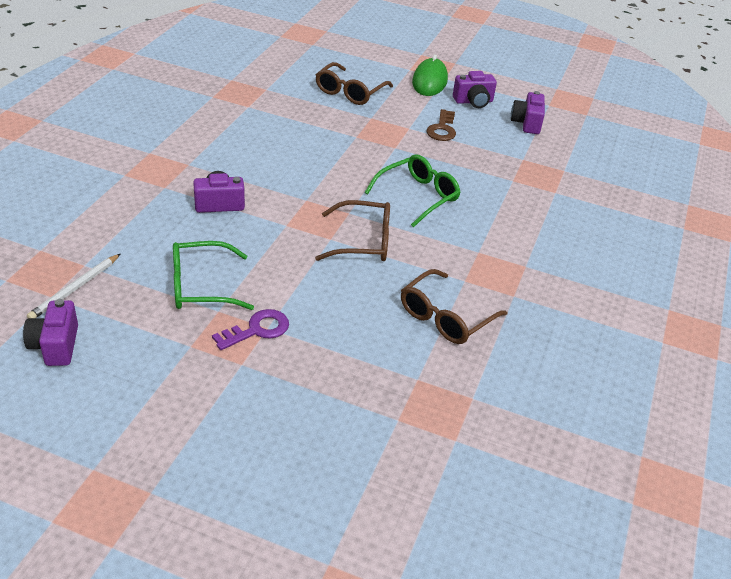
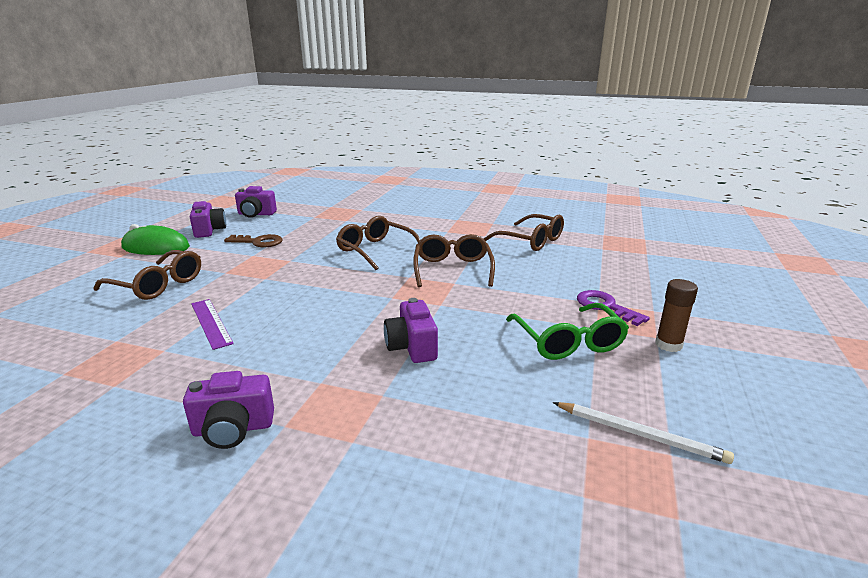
camera: 90 degrees left, 15 degrees down
(55, 345) = (746, 427): purple camera -> purple camera (233, 429)
(175, 348) = (668, 345): none -> brown glue stick
(281, 119) = (211, 323): none -> purple ruler
(418, 196) = (375, 250): green glasses -> brown glasses

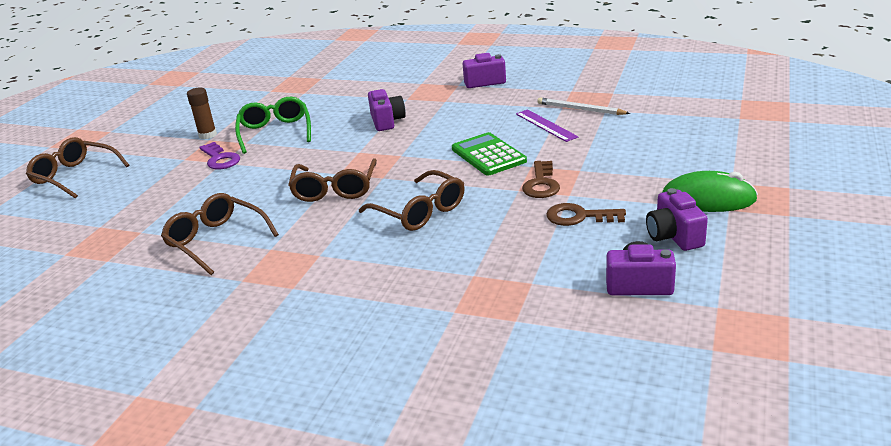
camera: 175 degrees left, 5 degrees up
(158, 285) = (633, 152): brown glasses -> brown glasses (75, 176)
(268, 263) = (541, 184): none -> brown key
(299, 291) = (488, 155): none -> green calculator
(640, 434) = (277, 95): white pencil -> white pencil (580, 109)

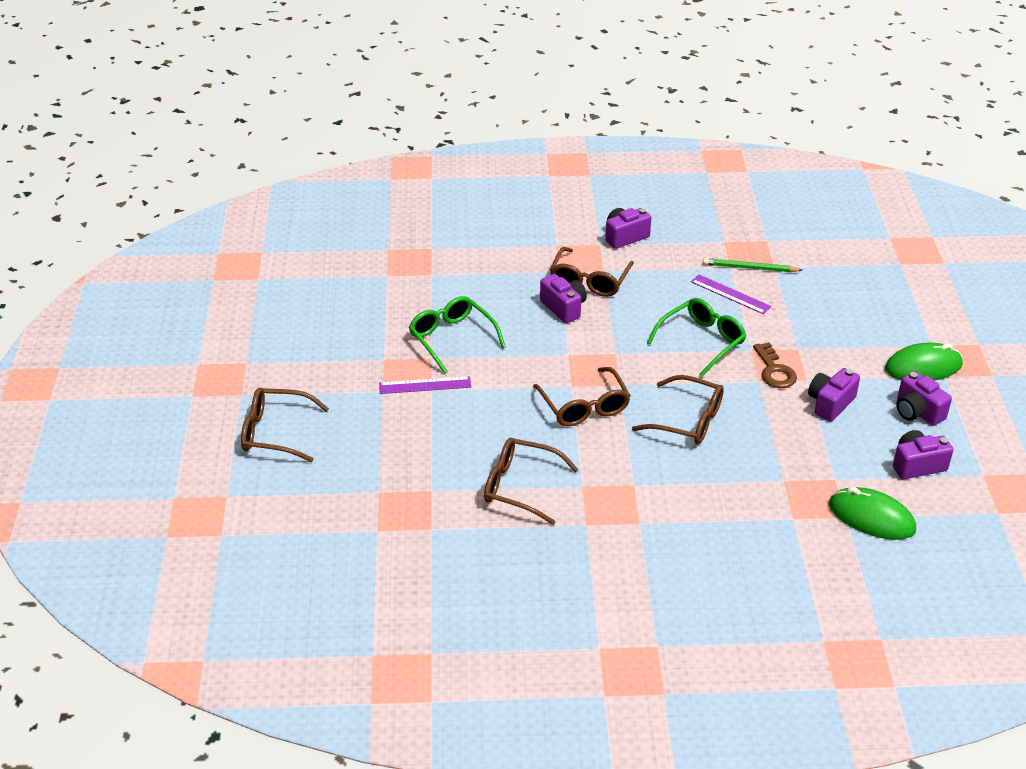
camera: 25 degrees left, 10 degrees up
(207, 135) = (376, 353): brown glue stick -> none
(220, 159) = (425, 385): purple key -> purple ruler
(426, 106) = (589, 280): none -> brown glasses
(488, 155) = (702, 341): green calculator -> green glasses
(545, 326) = (871, 517): none -> green mouse
(579, 217) = (830, 403): brown key -> purple camera
(580, 109) = (749, 268): white pencil -> green pencil

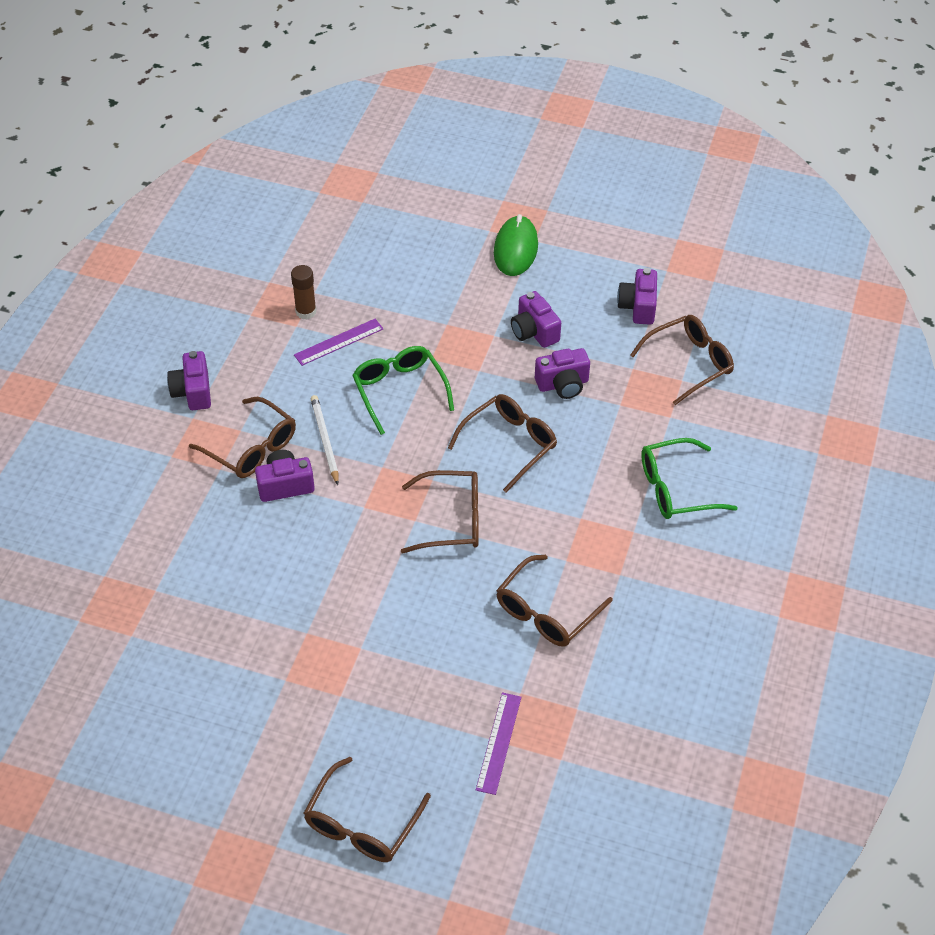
camera: 70 degrees left, 10 degrees up
(425, 385) = (351, 652): purple ruler -> purple ruler (499, 743)
(452, 339) = (283, 603): green glasses -> green glasses (676, 489)
(622, 315) = (325, 440): none -> white pencil
(749, 268) = (306, 311): green pencil -> brown glue stick
(774, 371) = (470, 353): brown key -> none
(871, 517) = (689, 363): green mouse -> brown glasses
(917, 412) = (572, 278): purple camera -> purple camera (563, 384)

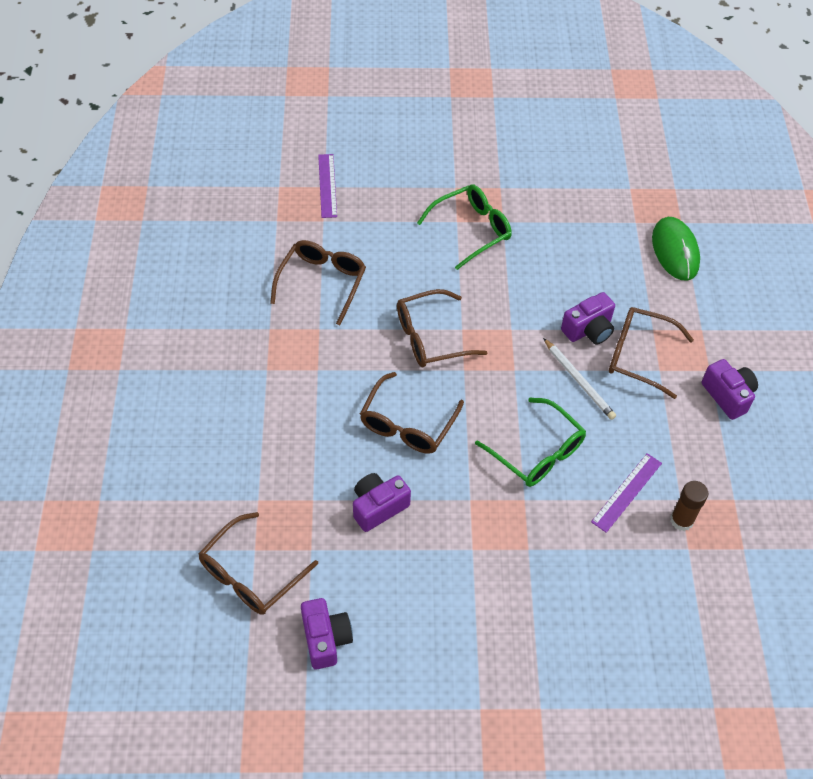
camera: 160 degrees right, 5 degrees up
(362, 823) = (401, 120): brown glasses -> none
(515, 249) = (497, 686): green mouse -> green mouse (675, 251)
(534, 332) = (431, 566): purple camera -> none
(676, 489) = (236, 421): green glasses -> green glasses (471, 230)

